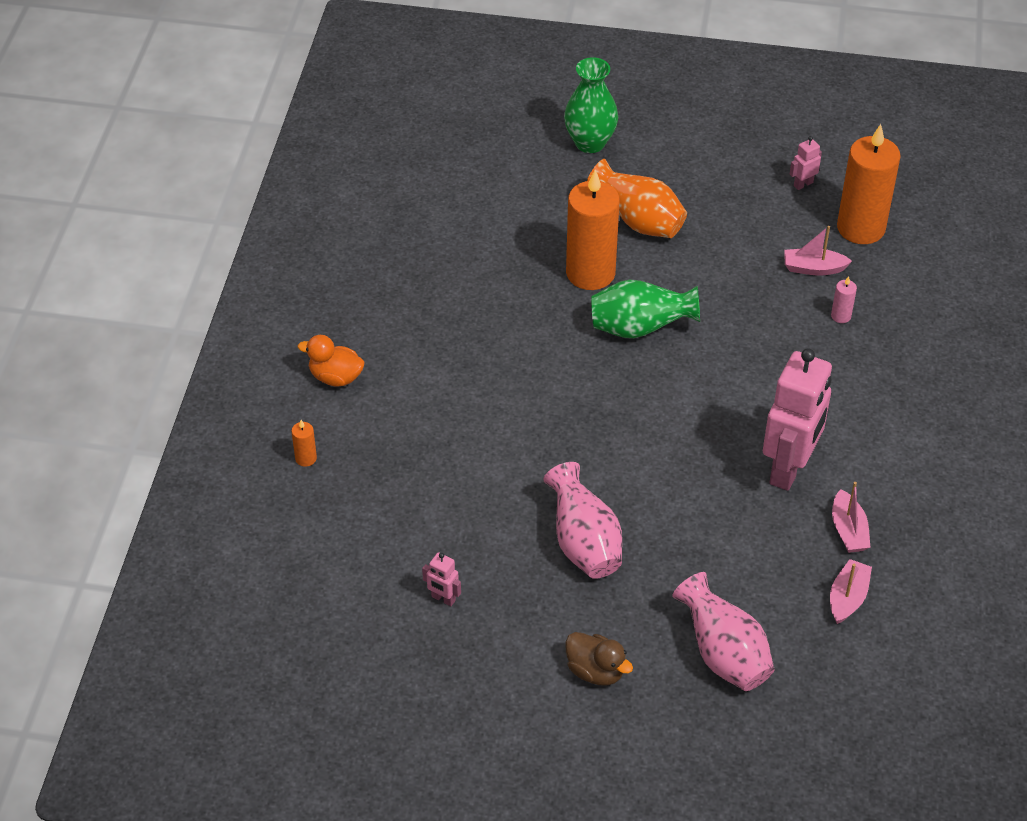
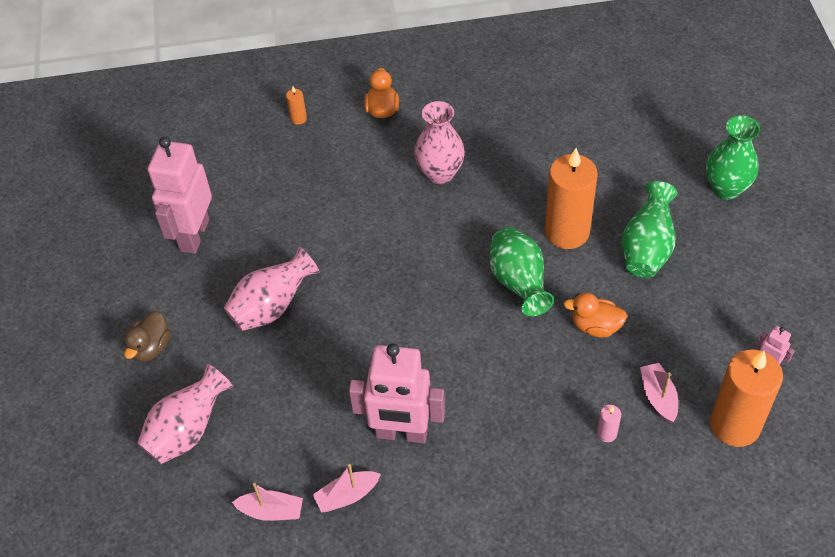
camera: 75 degrees right, 5 degrees up
(443, 599) = (194, 235): pink robot -> pink robot, size x2.44
(460, 351) = (440, 173): none -> pink vase
(638, 221) = (647, 248): orange vase -> green vase
(717, 287) = (595, 326): none -> orange duck

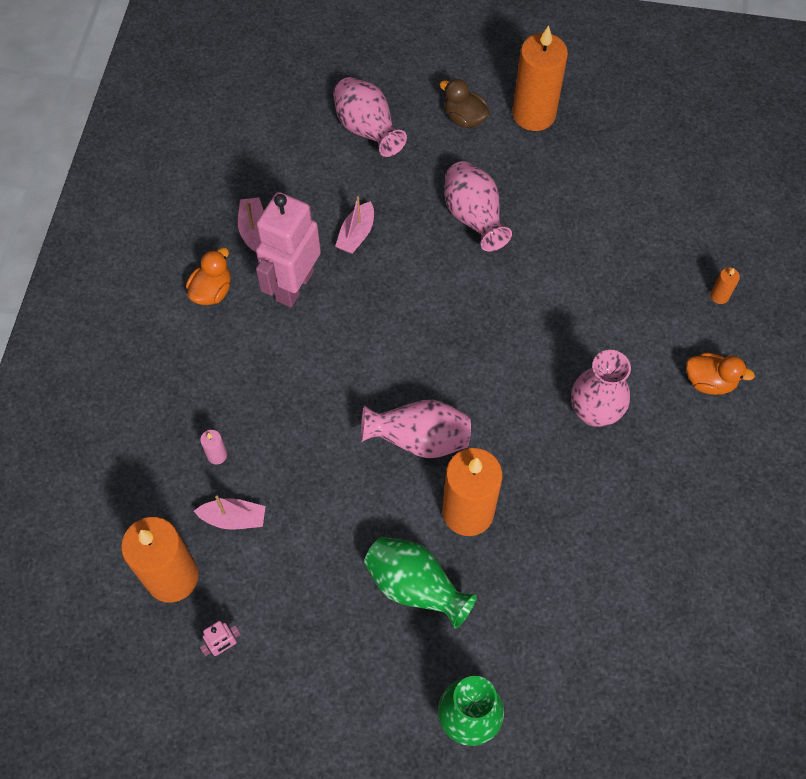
camera: 105 degrees right, 10 degrees up
(132, 291) = (534, 114): none -> orange candle
(194, 235) = (584, 172): pink robot -> none
(271, 511) = (265, 173): pink boat -> pink boat (356, 234)
(518, 283) = (419, 439): green vase -> pink vase
(595, 326) = (337, 492): orange duck -> orange duck (212, 291)

